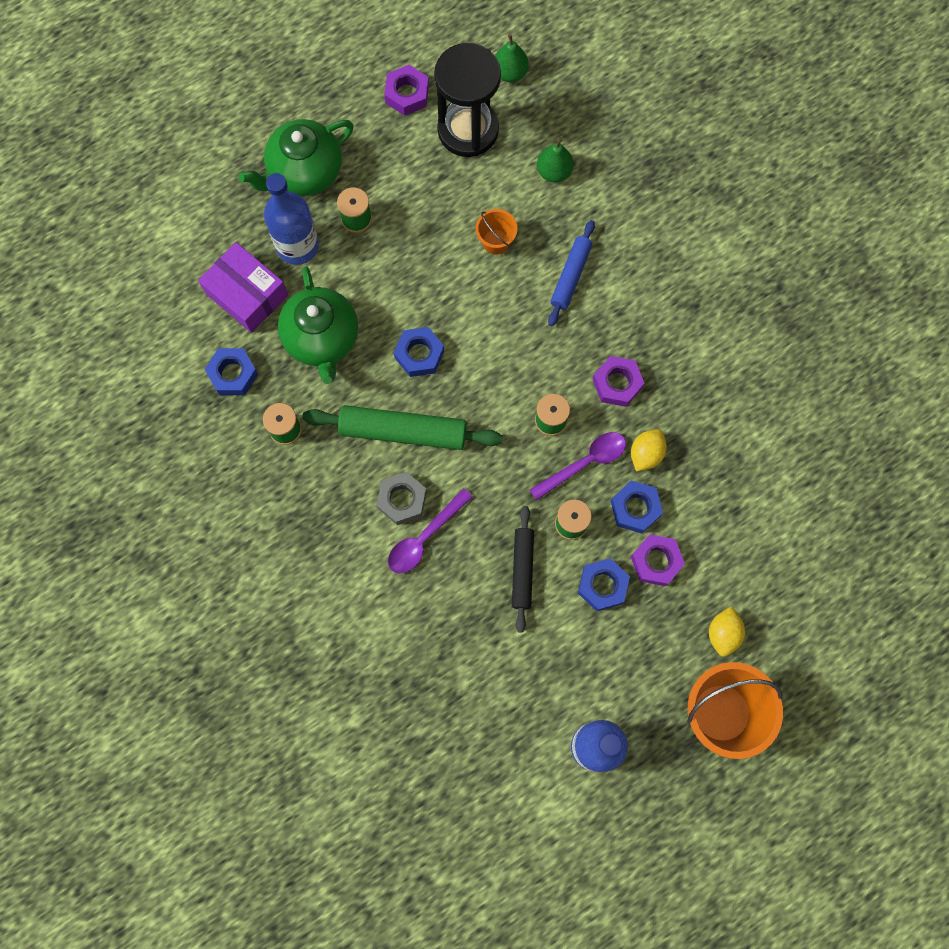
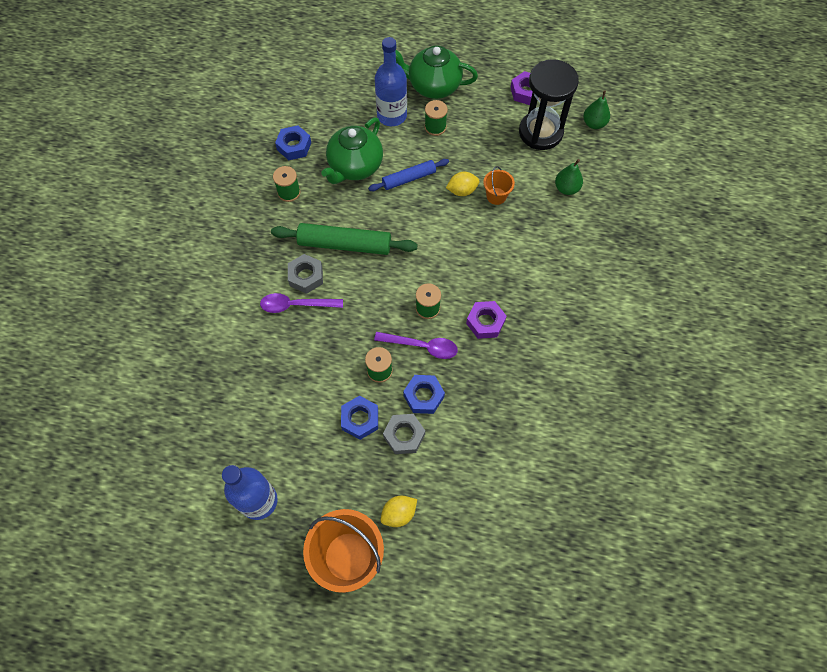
camera: 45 degrees right, 10 degrees down
(246, 294) = (342, 117): purple box -> none
(403, 431) = (345, 244): green rolling pin -> green rolling pin turned 45 degrees counterclockwise
(419, 354) = (395, 215): blue nut -> none
(522, 570) = (327, 369): black rolling pin -> none
(570, 276) = (519, 246): blue rolling pin -> blue rolling pin (409, 178)
(646, 454) = (461, 373): yellow lemon -> yellow lemon (462, 191)
(656, 561) = (404, 435): purple nut -> grey nut

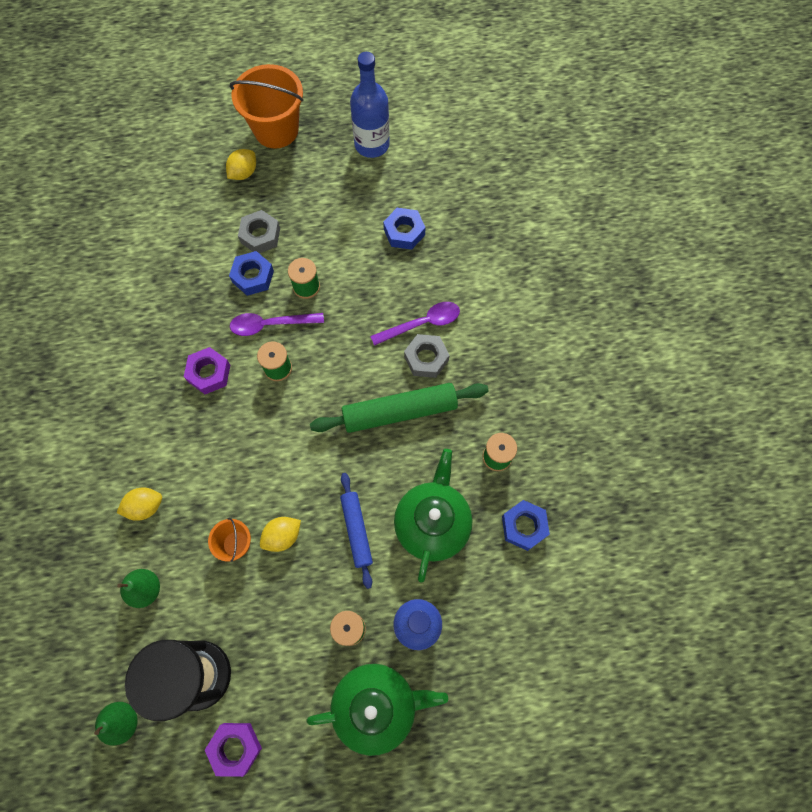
camera: 160 degrees right, 5 degrees up
(360, 419) = (308, 236): blue nut -> blue nut (404, 232)
(409, 178) = (357, 530): blue rolling pin -> blue rolling pin turned 60 degrees counterclockwise
(557, 239) = (145, 506): none -> yellow lemon

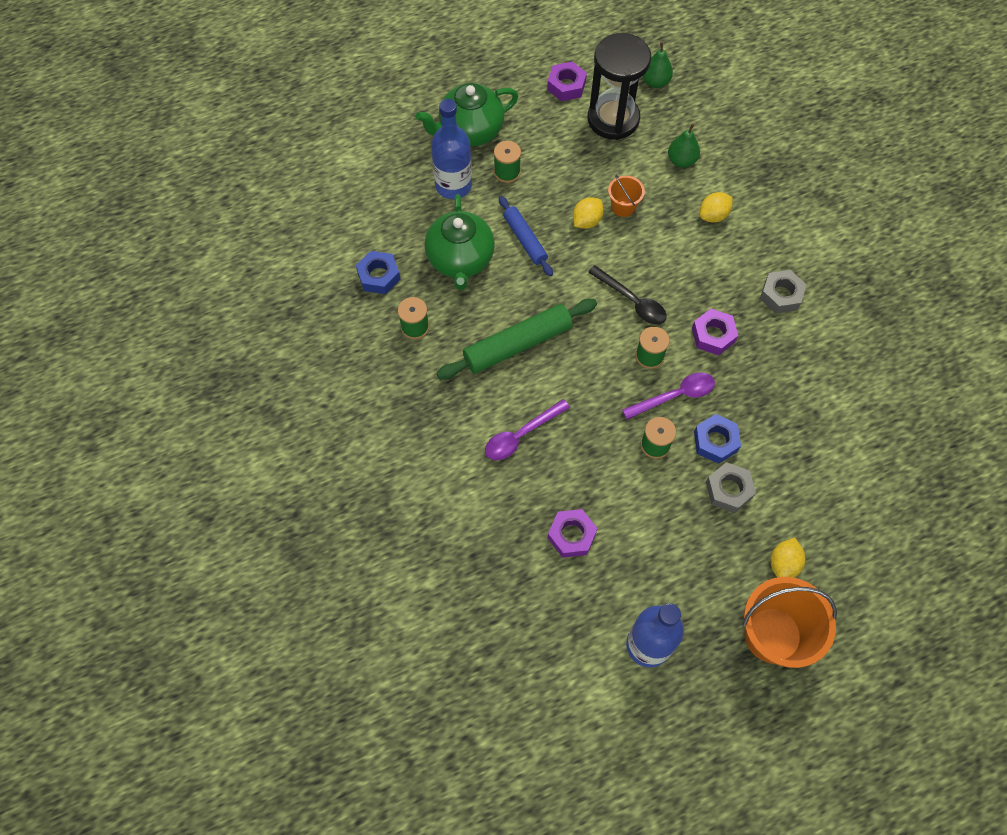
camera: 165 degrees right, 5 degrees down
(271, 429) = (632, 301): none -> black spoon
(404, 232) = (571, 535): blue nut -> purple nut
(426, 358) = (506, 400): grey nut -> grey nut (781, 295)

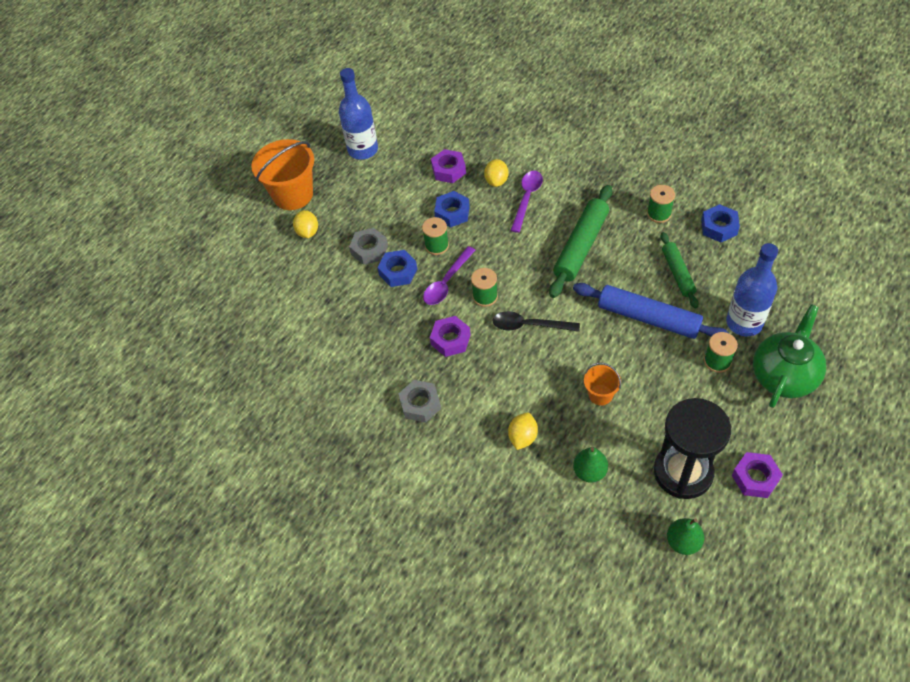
camera: 150 degrees right, 10 degrees down
(460, 260) = (677, 273): green teapot -> green rolling pin
(525, 240) = (648, 318): blue rolling pin -> blue rolling pin, size x1.62
(586, 221) = (617, 363): yellow lemon -> yellow lemon (496, 181)
(610, 474) = (452, 213): none -> blue nut

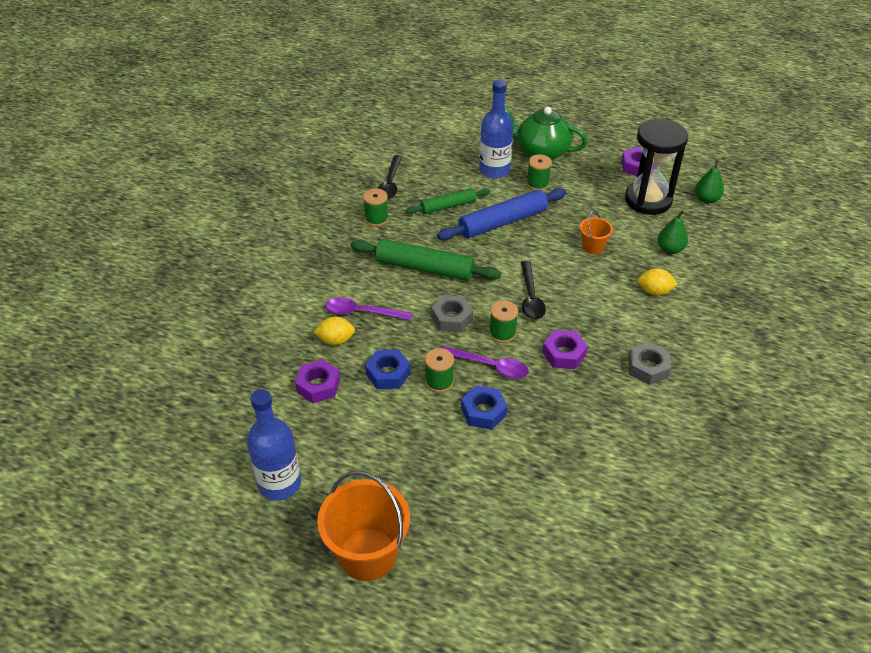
camera: 105 degrees left, 10 degrees down
(308, 232) = (434, 520): yellow lemon -> none
(369, 250) = (454, 445): grey nut -> grey nut (452, 318)
(648, 318) = (502, 222): blue rolling pin -> blue rolling pin turned 45 degrees clockwise
(719, 227) = (390, 183): blue nut -> black spoon

